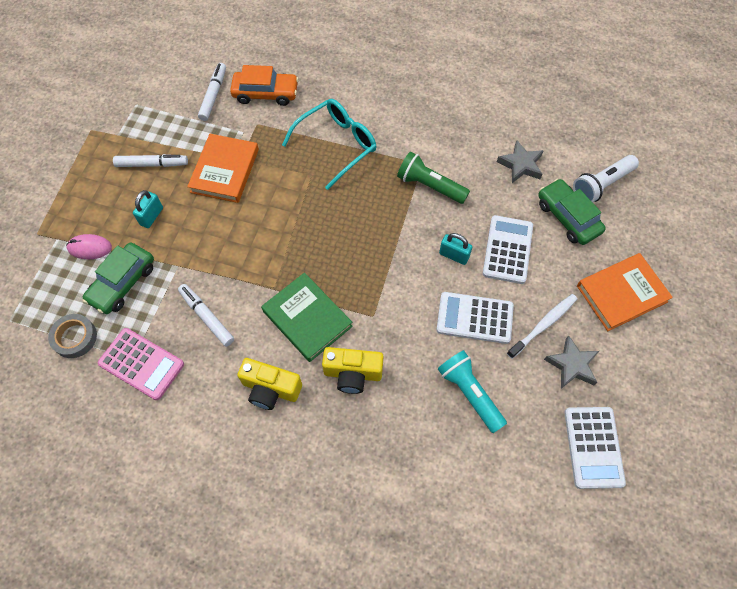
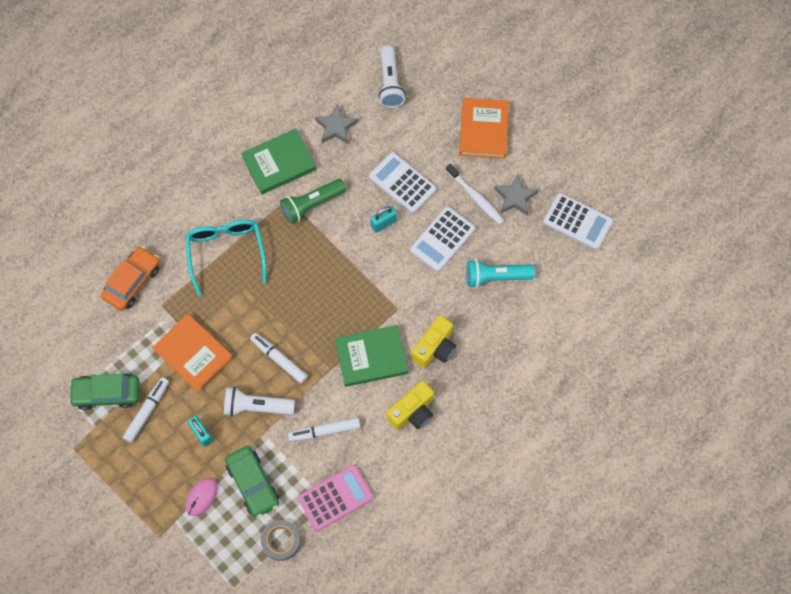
camera: 60 degrees left, 5 degrees up
(201, 246) = (256, 407): none -> white flashlight
(213, 95) = (105, 326): white marker -> white marker (279, 359)
(451, 140) = (279, 163): none -> green book
(543, 325) = (475, 197): white toothbrush -> white toothbrush turned 150 degrees clockwise
(567, 217) = (402, 124): green car -> green car (107, 393)

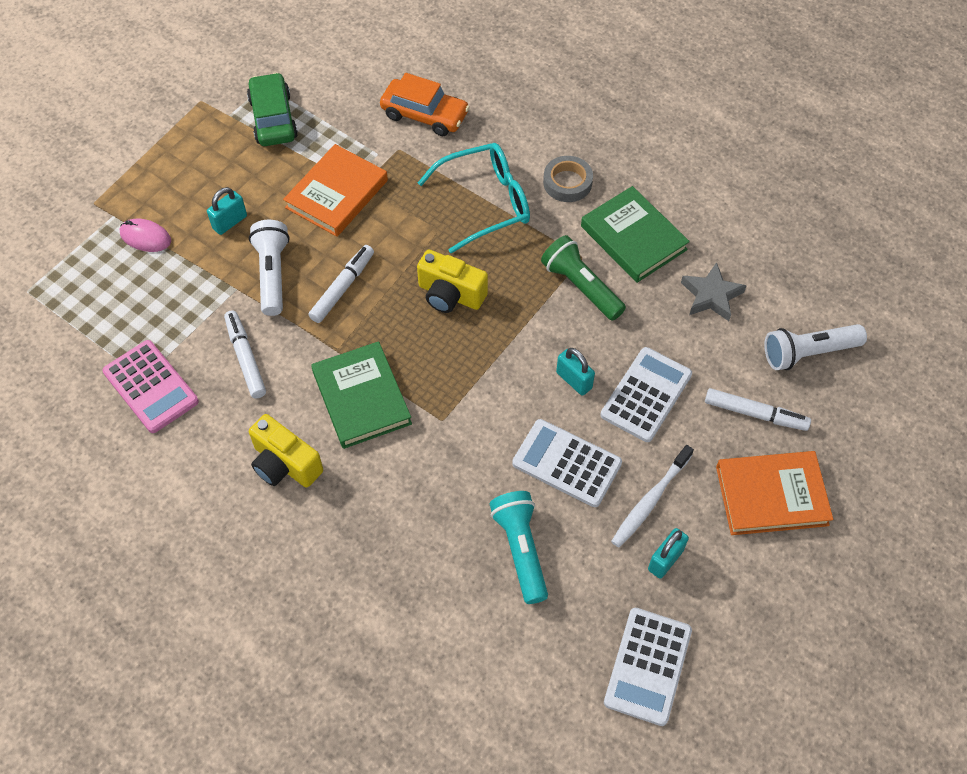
camera: 80 degrees right, 10 degrees down
(147, 411) = (254, 161): white marker -> white marker (755, 413)
(253, 483) = (166, 289): green car -> none
(281, 541) = (89, 333): grey tape -> grey tape (567, 182)
(435, 348) = (388, 479): yellow camera -> yellow camera (450, 295)
(515, 197) = (665, 560): grey star -> turquoise padlock

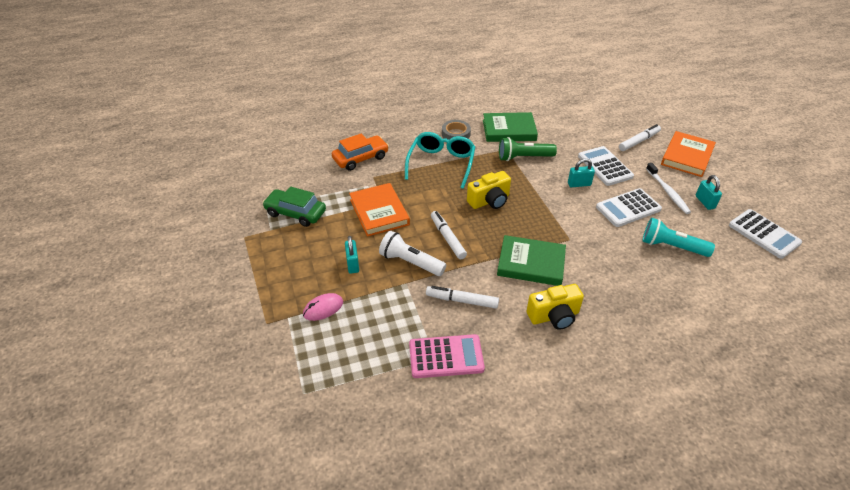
camera: 55 degrees left, 15 degrees down
(711, 296) = (563, 124): grey star -> none
(808, 353) = (616, 114): white flashlight -> none

